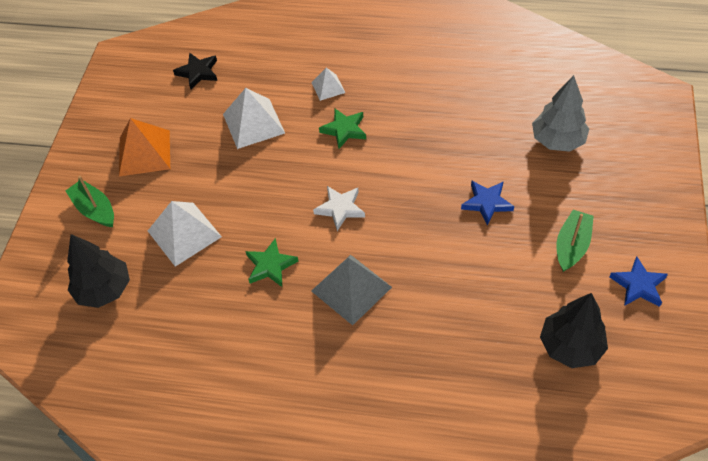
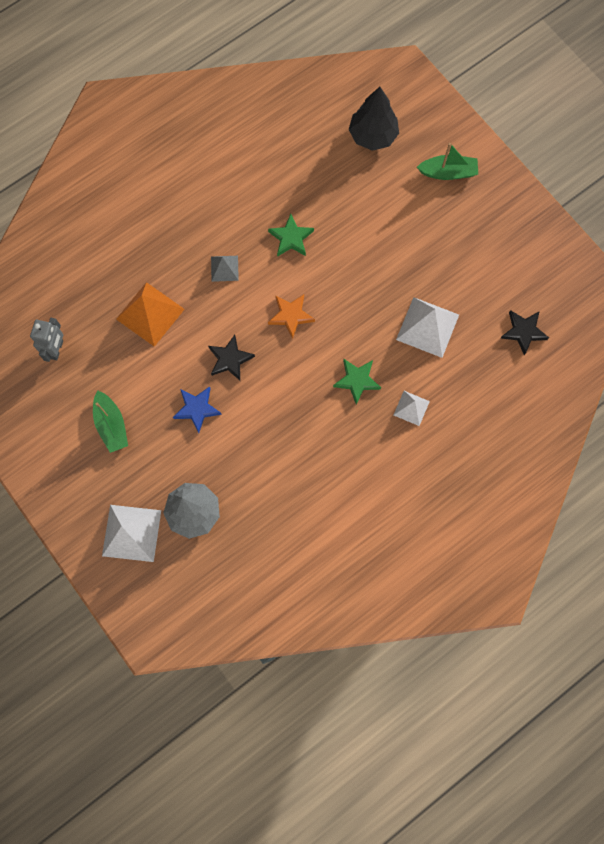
camera: 130 degrees right, 20 degrees up
(144, 153) = (472, 236): orange pyramid -> orange pyramid (150, 314)
(184, 233) = (370, 209): white pyramid -> white pyramid (131, 533)
(340, 209) = (291, 316): white star -> orange star
(351, 289) = (224, 268): grey pyramid -> grey pyramid, size x0.56
(423, 216) = (230, 359): none -> black star
(570, 346) = (56, 349): black tree -> grey robot
(638, 285) = (45, 432): blue star -> none

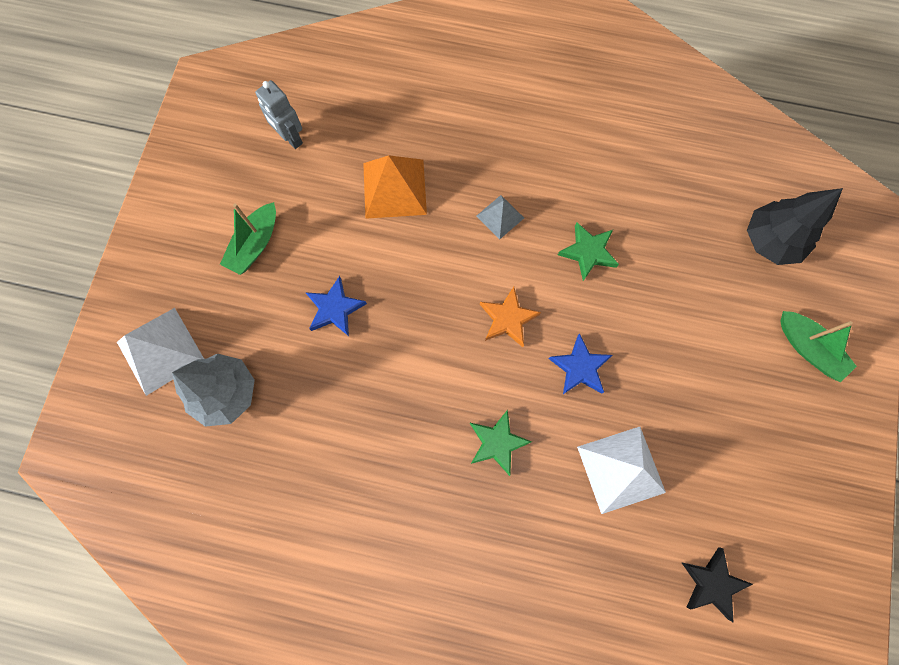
camera: 50 degrees right, 0 degrees up
(56, 349) = (290, 138): grey robot -> grey robot turned 75 degrees clockwise
(230, 359) = (412, 298): black star -> none
(353, 300) = (580, 367): none -> blue star
(411, 408) = (517, 527): white pyramid -> none

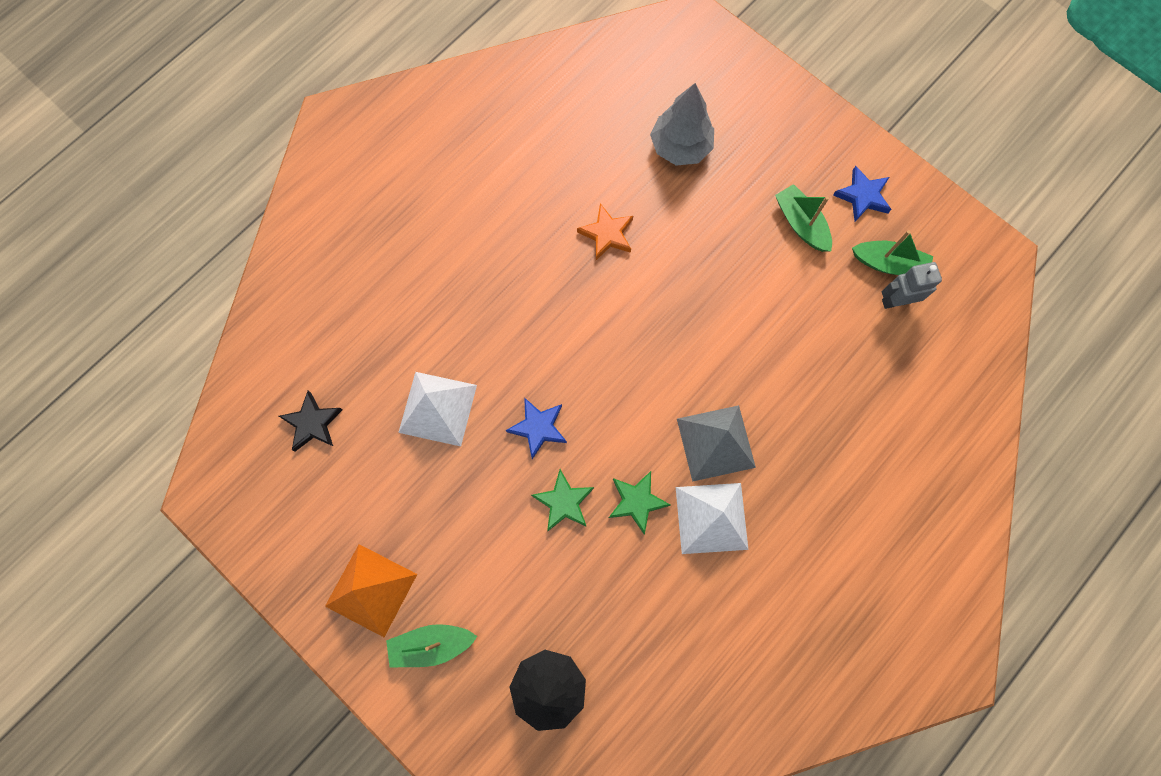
camera: 120 degrees right, 0 degrees up
(160, 351) = (743, 115): white pyramid -> white pyramid (711, 518)
(258, 157) = (889, 264): none -> green boat
(335, 308) = (705, 259): blue star -> blue star (862, 196)
(394, 188) = (795, 365): orange pyramid -> orange pyramid (371, 590)
(497, 443) = (518, 324): green star -> green star (563, 502)
(500, 216) = (716, 443): grey pyramid -> grey pyramid, size x1.79
(508, 319) = (616, 393): orange star -> orange star (607, 234)

